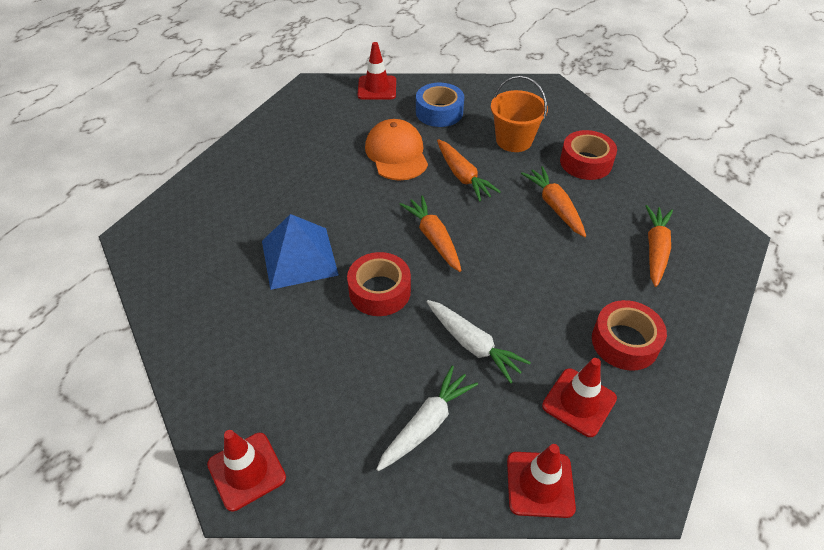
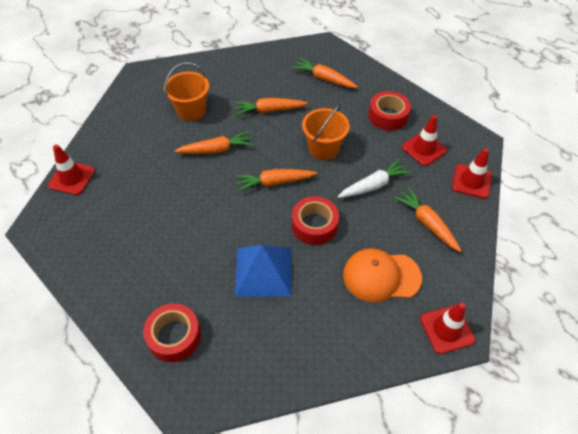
camera: 75 degrees left, 5 degrees up
(396, 153) = (170, 183): orange cap -> orange cap (381, 276)
(426, 424) = (426, 223): white carrot -> orange carrot
(439, 112) = (132, 144): blue tape -> none
(515, 275) = (323, 148): none -> orange bucket
(585, 162) = (233, 82): red tape -> red tape (174, 336)

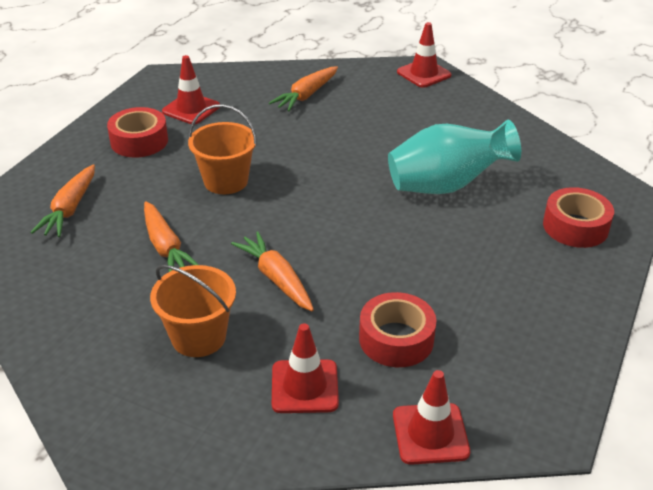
camera: 110 degrees left, 15 degrees down
(263, 271) = (446, 185): blue pyramid -> turquoise vase
(274, 183) = (310, 208): orange carrot -> none
(314, 225) = (358, 164): red tape -> red tape (396, 339)
(373, 185) = (270, 134): white carrot -> none
(381, 276) = (393, 112): orange cap -> none
(471, 181) = (229, 76): red traffic cone -> red traffic cone (304, 386)

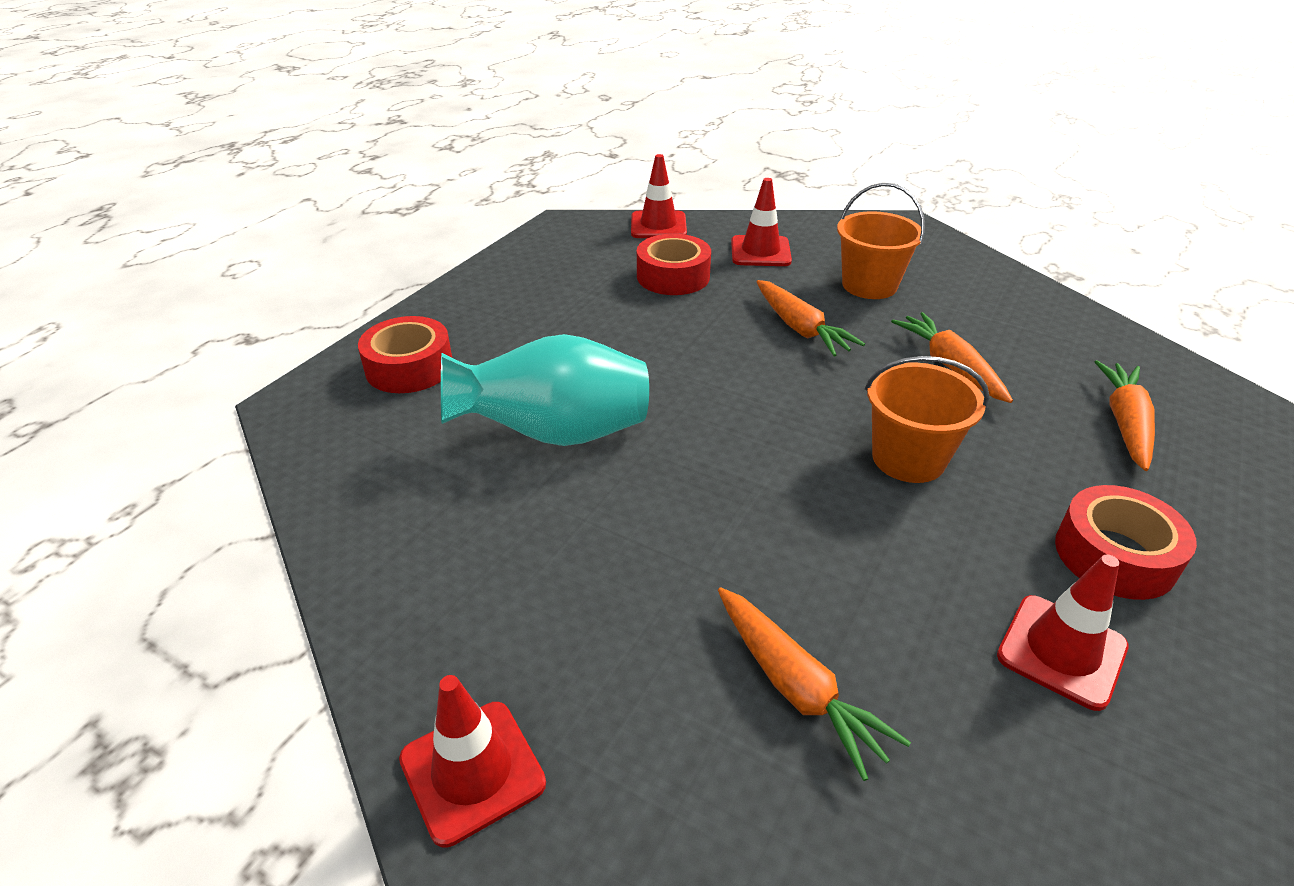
camera: 175 degrees left, 0 degrees up
(306, 95) = (796, 687): orange carrot -> orange carrot turned 105 degrees clockwise

